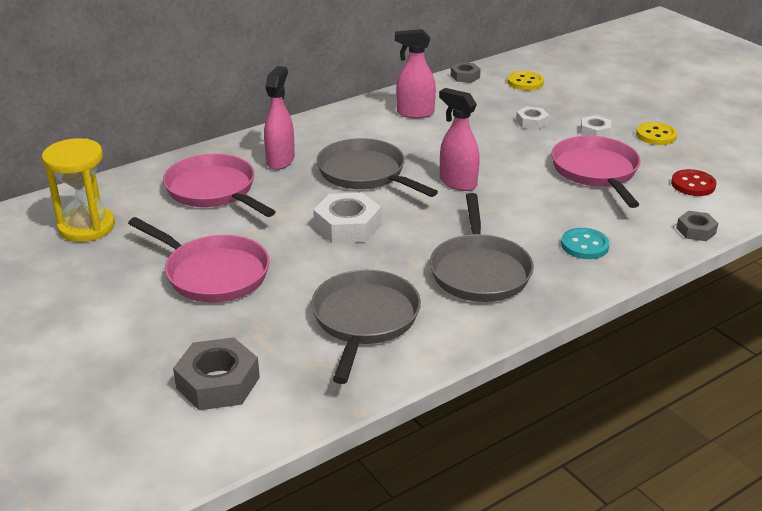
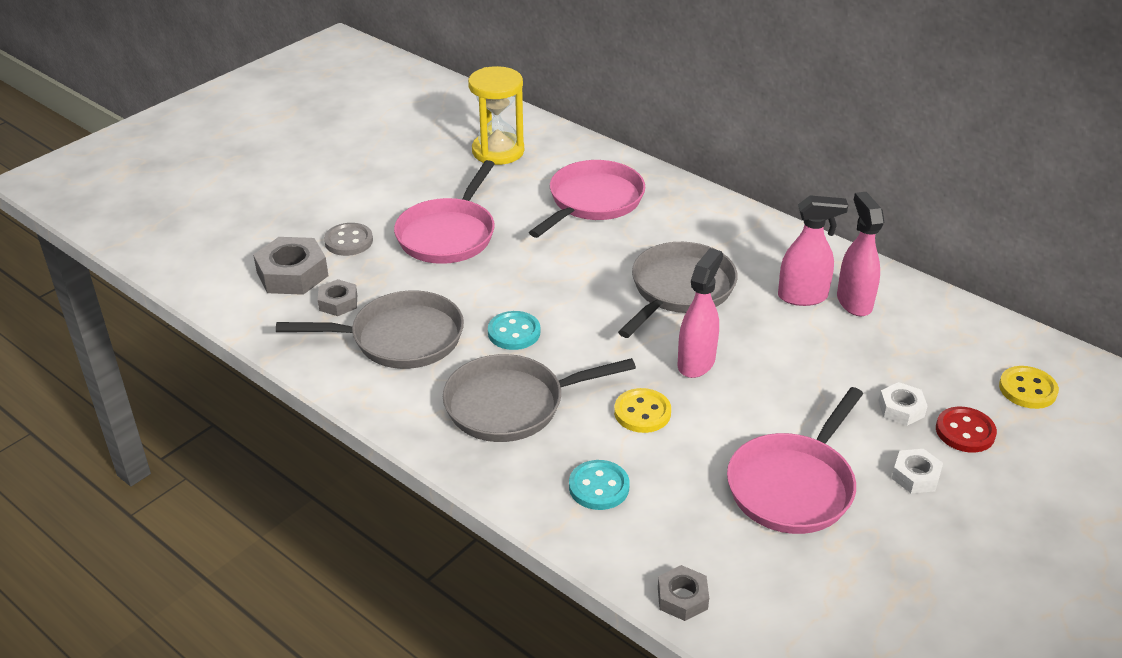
camera: 75 degrees right, 5 degrees up
(181, 338) = (348, 241): none -> grey button
(280, 160) = (675, 228): pink spray bottle -> pink spray bottle (803, 297)
(347, 226) = (563, 297): white nut -> none
(384, 257) = (514, 332): none -> turquoise button
(465, 76) = (999, 329): grey nut -> grey nut (338, 303)
(596, 172) = (794, 485): pink pan -> pink pan turned 150 degrees clockwise
(656, 135) = (950, 546): yellow button -> yellow button (642, 412)
(693, 185) = (814, 594): red button -> red button (965, 431)

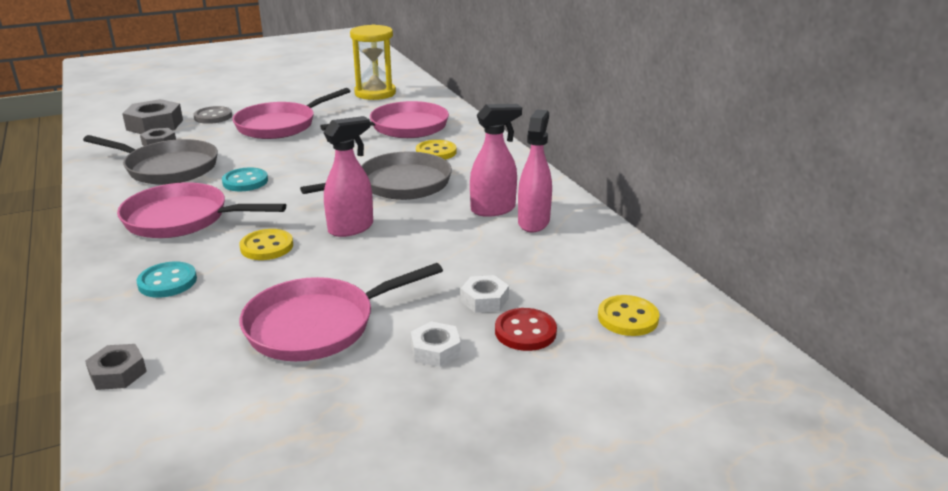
camera: 25 degrees right, 10 degrees down
(512, 405) = (183, 219): grey pan -> pink pan
(667, 231) = (436, 152): none -> yellow button
(803, 297) = (493, 209): pink spray bottle -> pink spray bottle turned 45 degrees counterclockwise

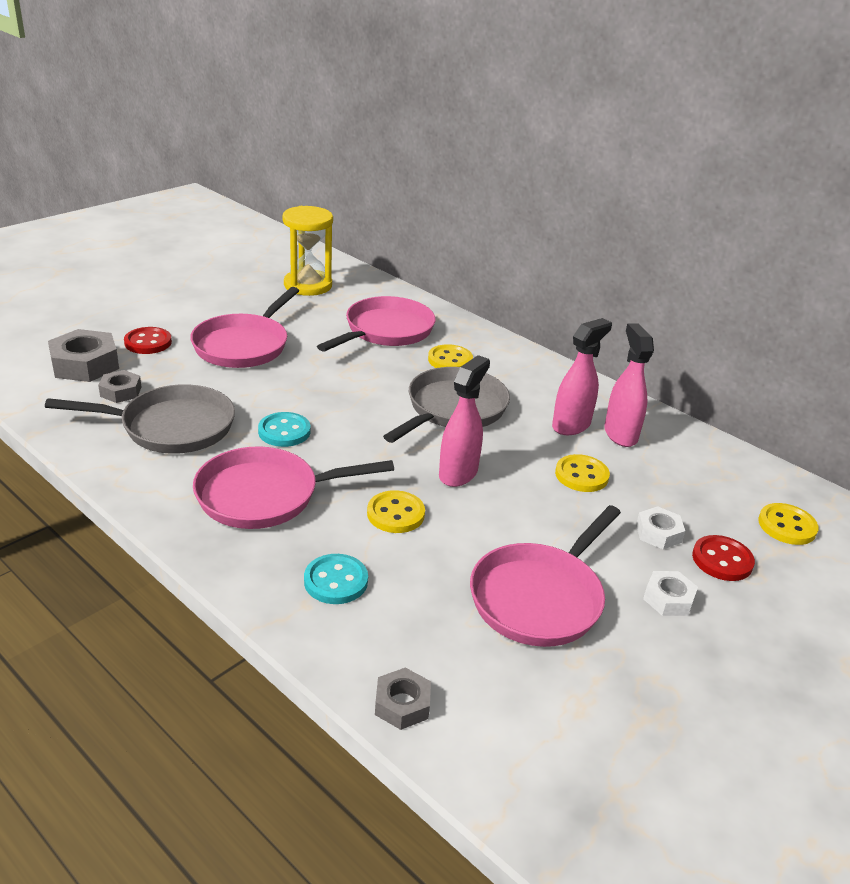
camera: 25 degrees left, 5 degrees up
(213, 117) = (148, 342): grey button -> red button
(460, 246) = (581, 475): none -> yellow button

